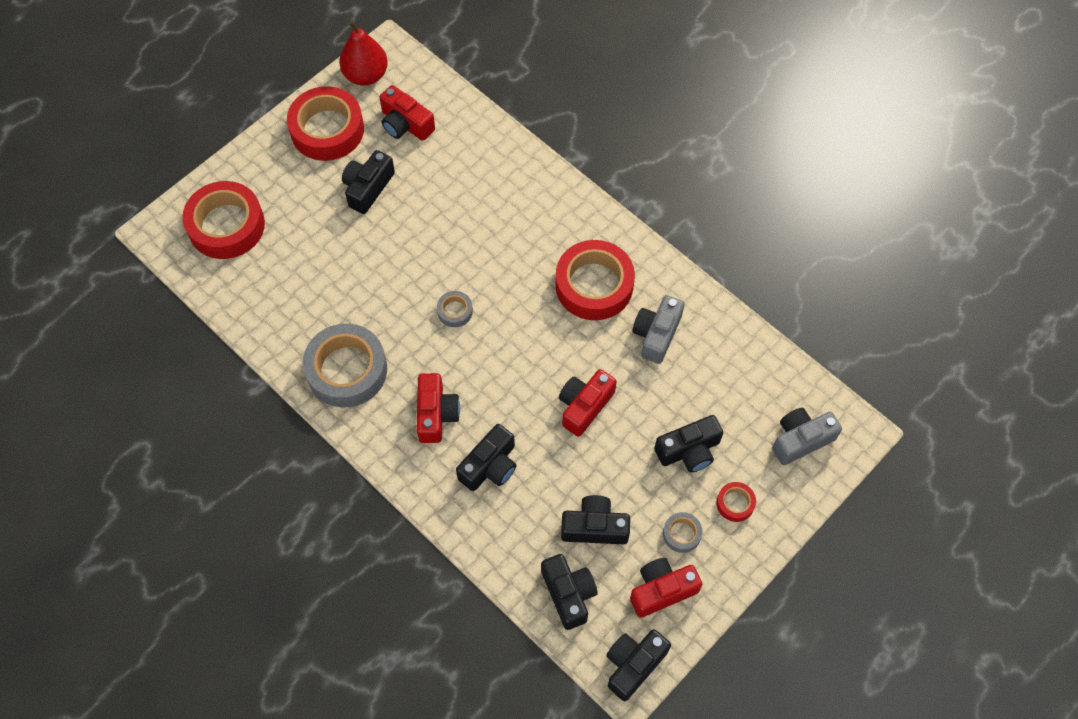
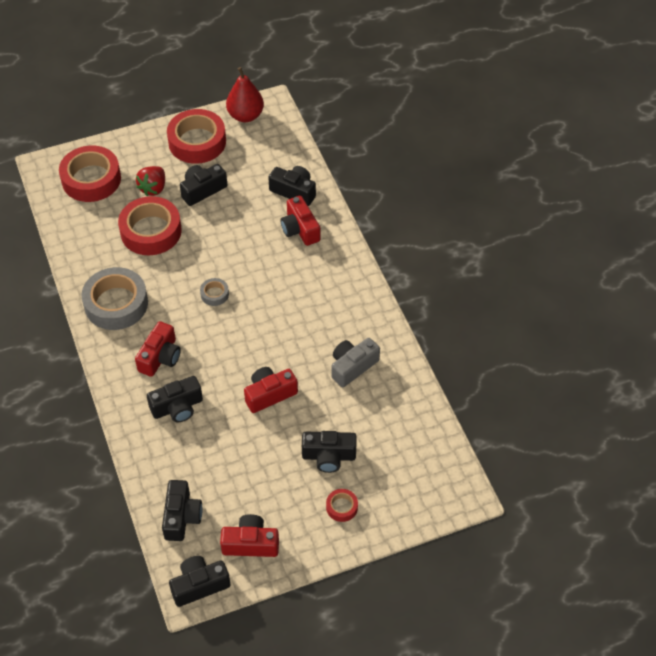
camera: 25 degrees right, 10 degrees down
(308, 208) = (153, 188): none -> red strawberry
(405, 124) = (254, 157): red camera -> red camera (300, 229)
(594, 285) = (326, 315): red tape -> red tape (151, 231)
(594, 527) = (227, 479): black camera -> black camera (294, 191)
(681, 534) = (289, 511): grey tape -> none
(801, 440) = (419, 484): grey camera -> none

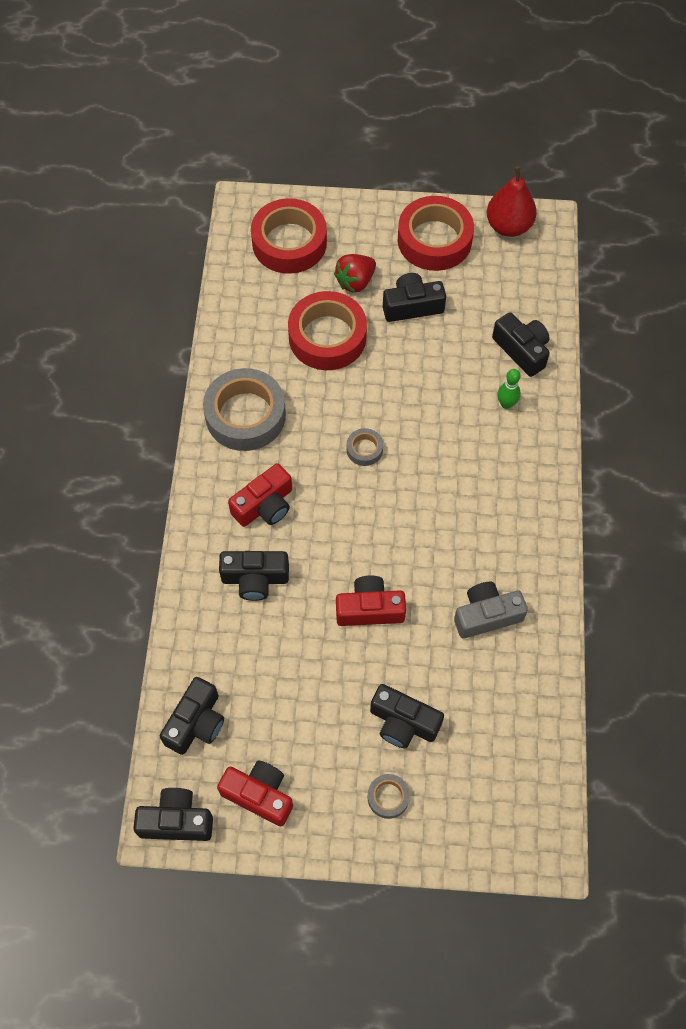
camera: 25 degrees right, 10 degrees up
(300, 229) = (506, 404): red camera -> green bowling pin
(342, 507) = (388, 797): red tape -> grey tape

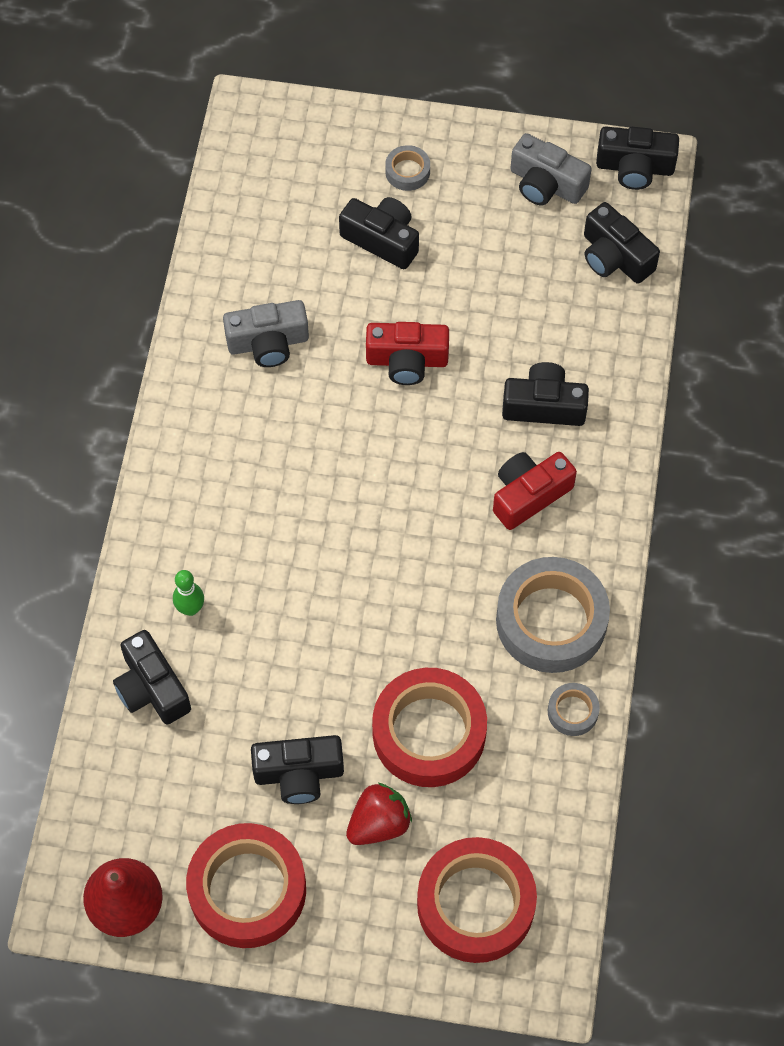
camera: 175 degrees left, 0 degrees up
(196, 722) = (615, 257): black camera -> black camera turned 75 degrees counterclockwise
(259, 795) = (546, 184): red camera -> grey camera
(364, 449) = (392, 559): grey tape -> grey tape (572, 712)

